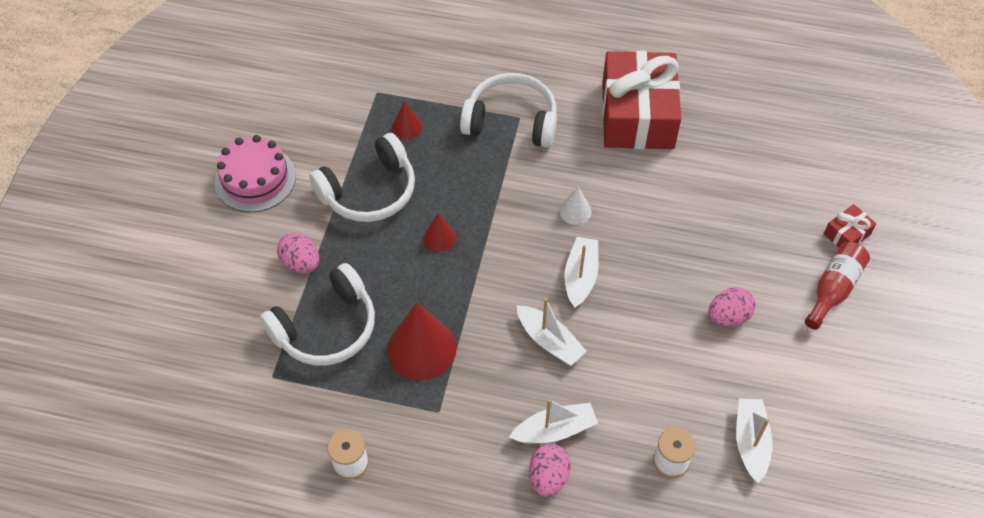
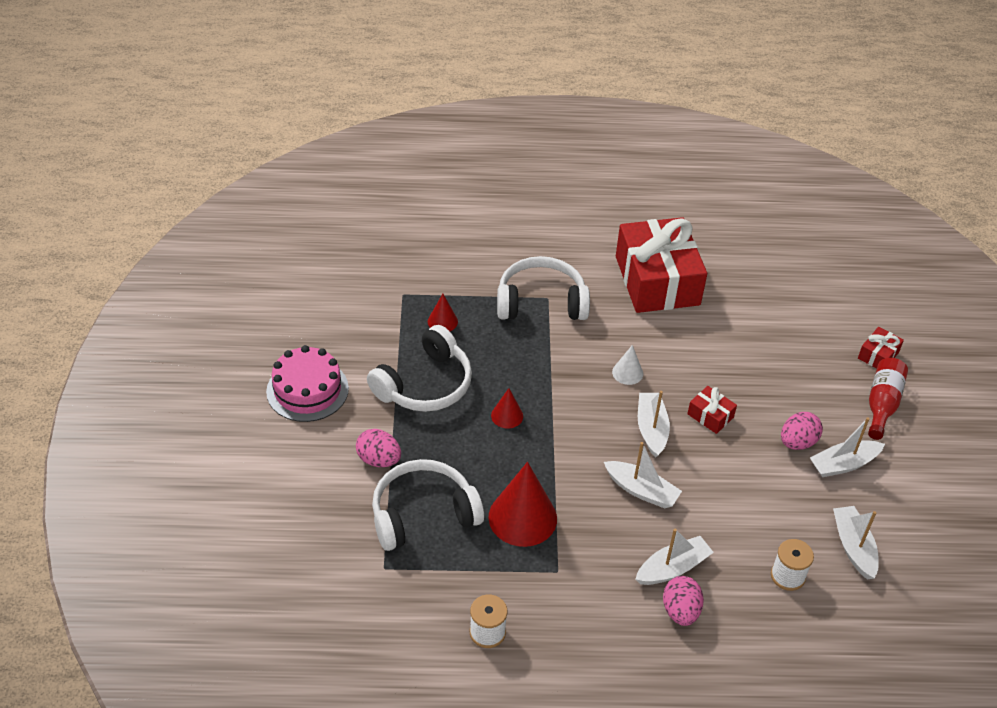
camera: 15 degrees left, 10 degrees down
(326, 327) = (423, 514): white headphones -> white headphones turned 150 degrees counterclockwise
(646, 272) = (710, 416): none -> red gift
(769, 349) = (843, 464): none -> white boat

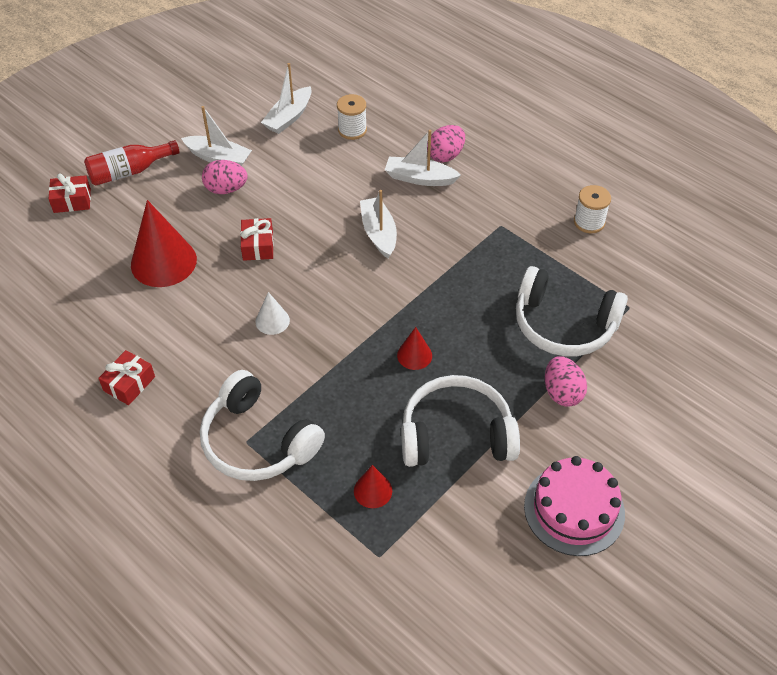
camera: 135 degrees left, 5 degrees up
(522, 517) = (488, 273): red cone -> red cone (163, 262)
(651, 429) = (314, 267): white boat -> none
(657, 280) = (129, 384): red gift -> red gift, size x0.41

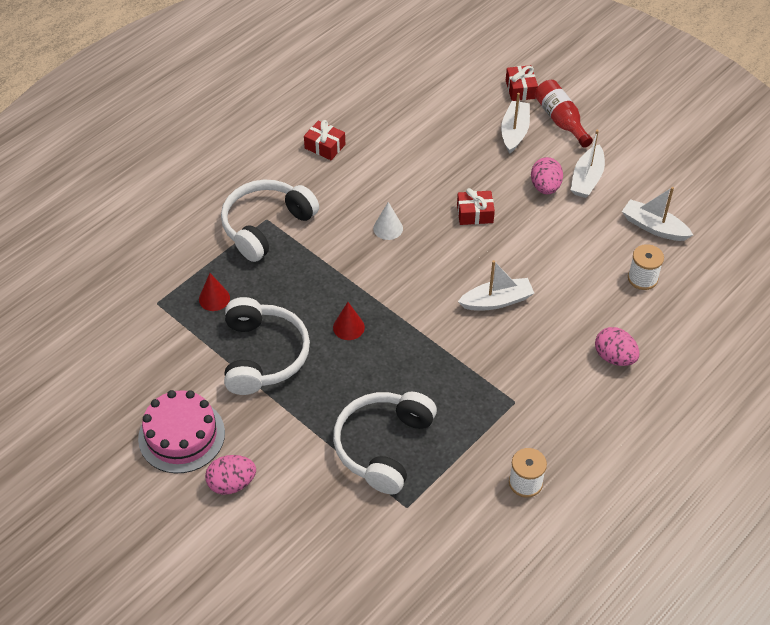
camera: 90 degrees right, 0 degrees up
(163, 262) = (452, 153): red cone -> none
(420, 178) = (577, 334): white boat -> white boat (514, 132)
(562, 392) = (303, 437): pink egg -> pink egg (232, 483)

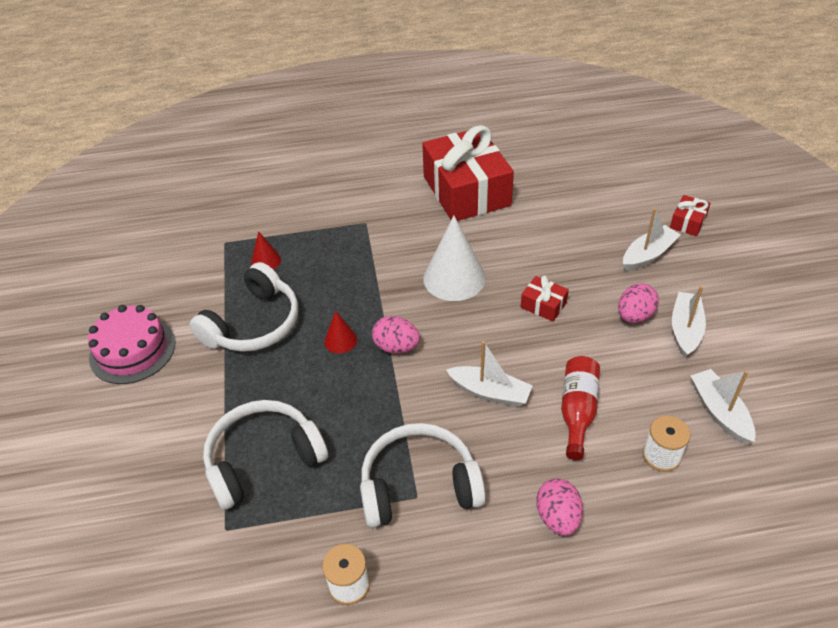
camera: 40 degrees right, 5 degrees down
(232, 483) = (123, 411): pink egg -> pink egg (396, 347)
(266, 226) = (360, 228): white headphones -> white headphones (419, 486)
(325, 146) = (466, 191): red gift -> red gift, size x2.45
(388, 228) = (454, 278): white cone -> white cone, size x2.00
(560, 120) = (705, 265): red bottle -> red bottle (577, 411)
(587, 179) = (685, 329): white boat -> white boat turned 135 degrees clockwise

